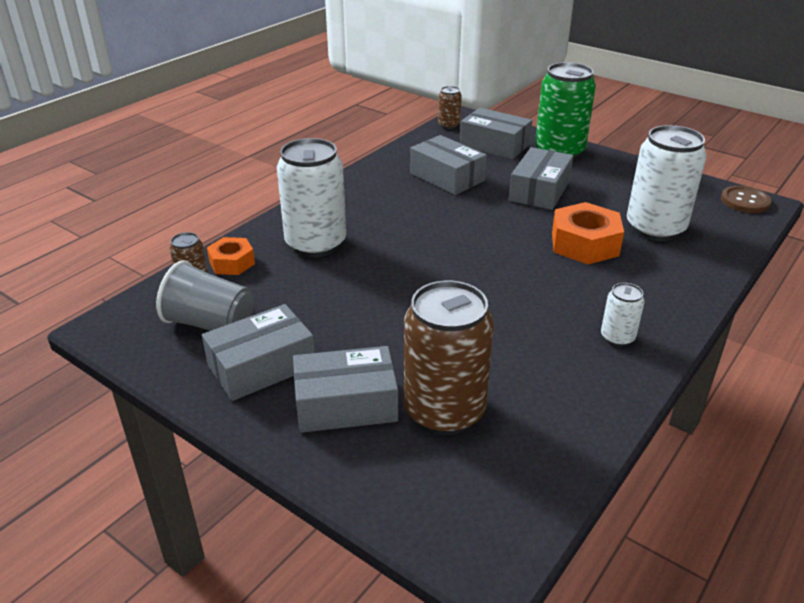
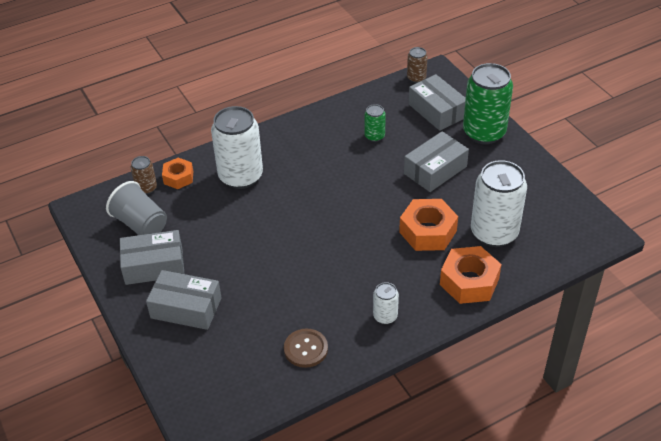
camera: 25 degrees right, 10 degrees up
(444, 411) = (238, 332): brown can -> none
(447, 177) = (374, 136): grey box -> green can
(676, 278) = (469, 281): none -> orange nut
(745, 201) = (593, 227): brown button -> brown button (306, 349)

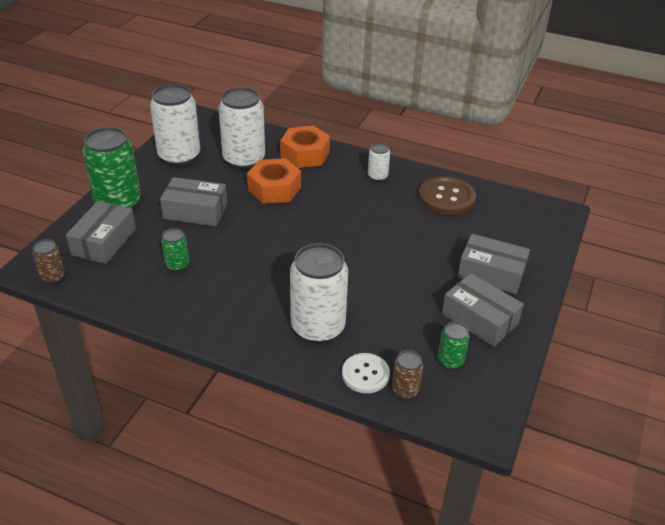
camera: 130 degrees left, 5 degrees down
(141, 224) = (450, 361): grey cup -> green can
(178, 177) = (365, 374): orange nut -> white button
(186, 308) = (491, 273): grey box -> grey box turned 45 degrees counterclockwise
(306, 349) = (446, 197): brown button -> brown button, size x1.52
(533, 192) = (179, 156): none -> white can

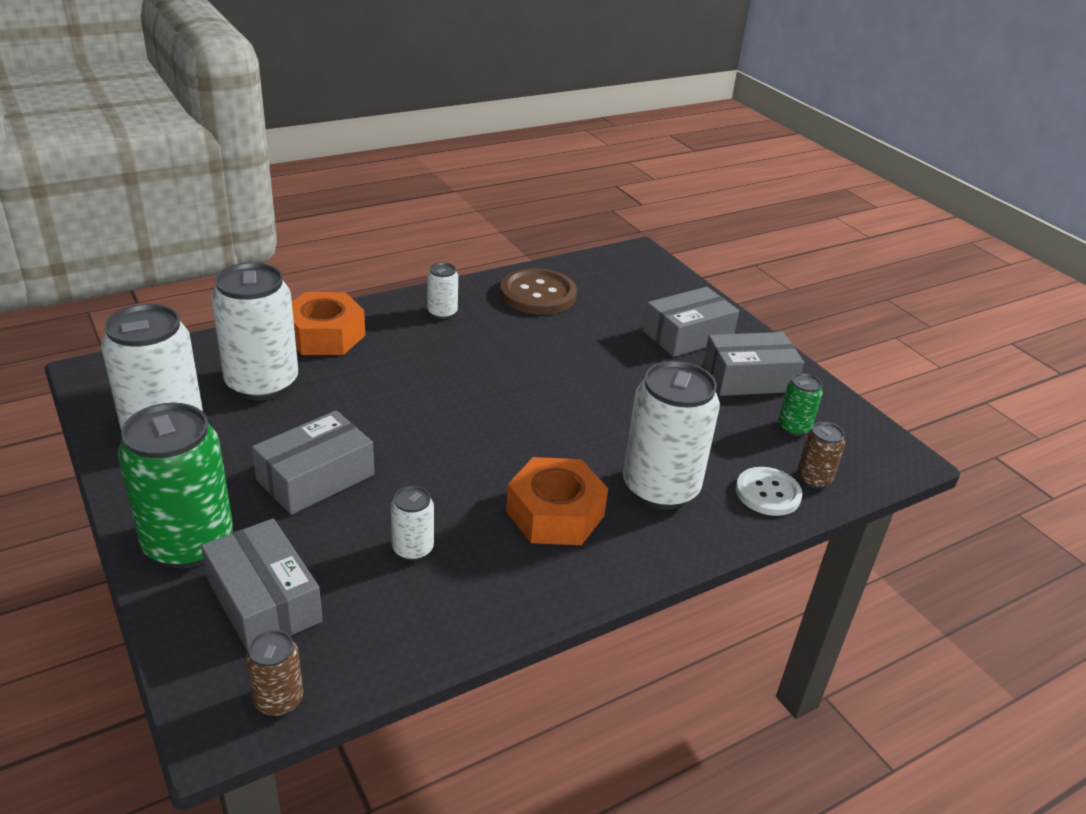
camera: 55 degrees left, 5 degrees down
(177, 265) = (413, 549): green can -> white can
(274, 188) = (360, 391): orange nut -> orange nut (555, 513)

